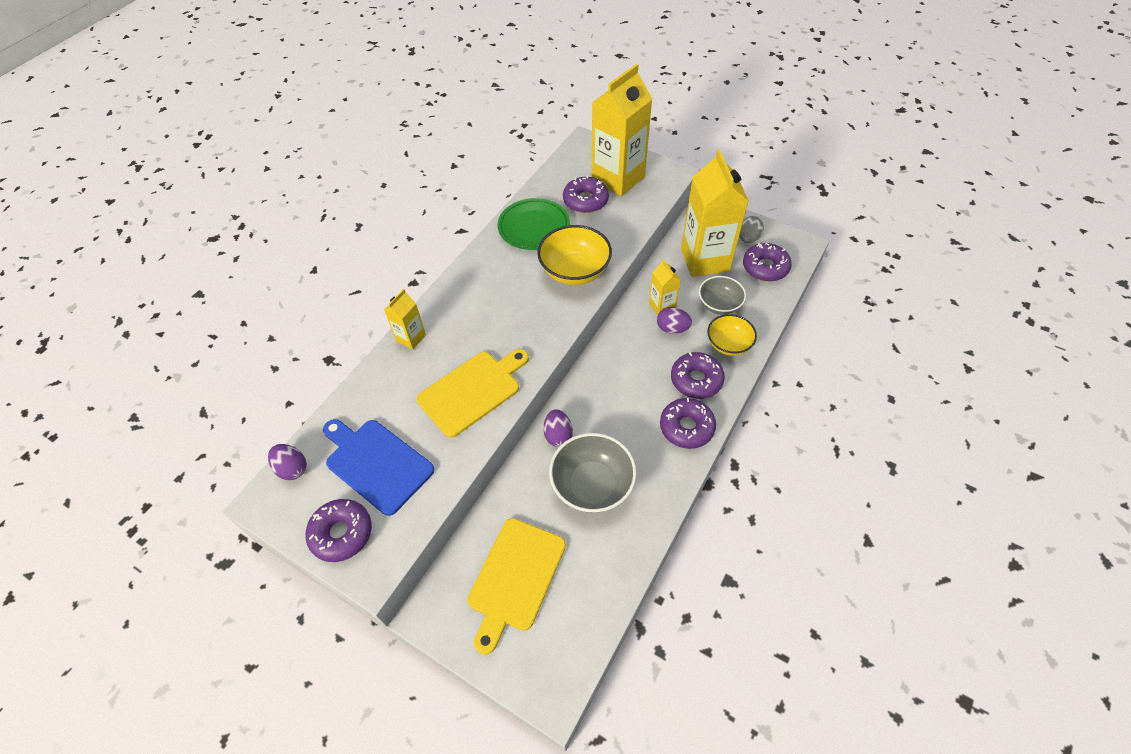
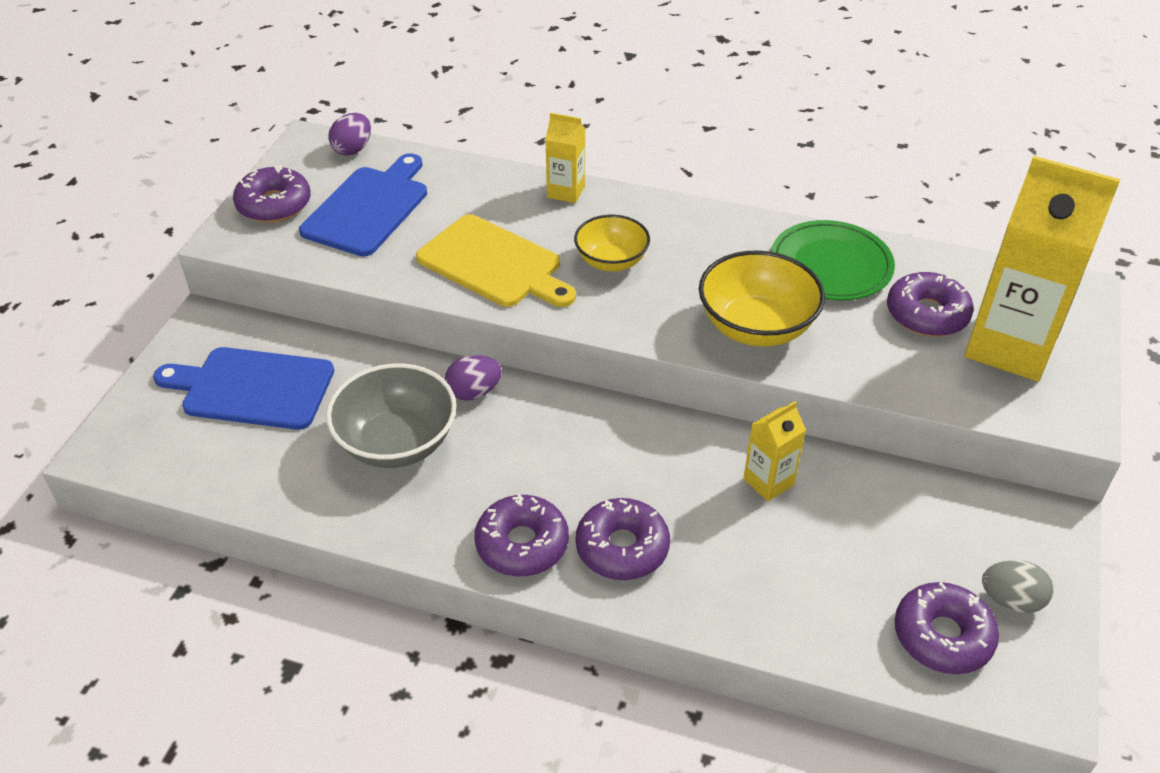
camera: 75 degrees right, 10 degrees down
(515, 578) = (252, 388): yellow cutting board -> blue cutting board
(672, 328) = (723, 502): purple egg -> none
(705, 260) = (913, 533): yellow carton -> none
(719, 305) = (807, 566): grey bowl -> none
(728, 344) = (717, 588): yellow bowl -> yellow bowl (611, 261)

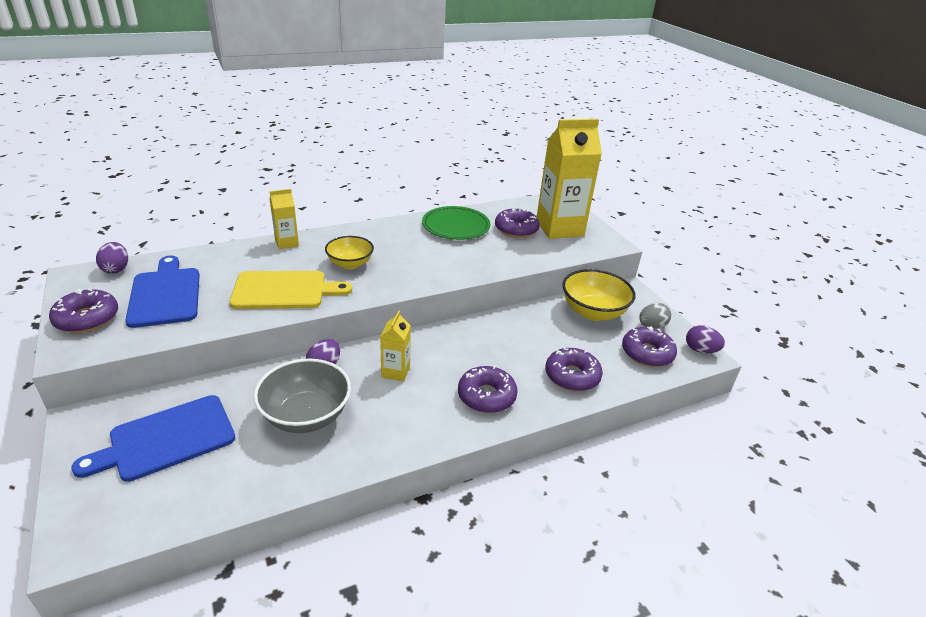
camera: 45 degrees left, 10 degrees down
(522, 544) = (436, 424): purple donut -> purple donut (572, 376)
(756, 327) = (454, 263): yellow bowl -> yellow bowl (593, 312)
(768, 482) = (515, 332): yellow carton -> yellow carton (395, 372)
(1050, 690) = (700, 350): none -> purple egg

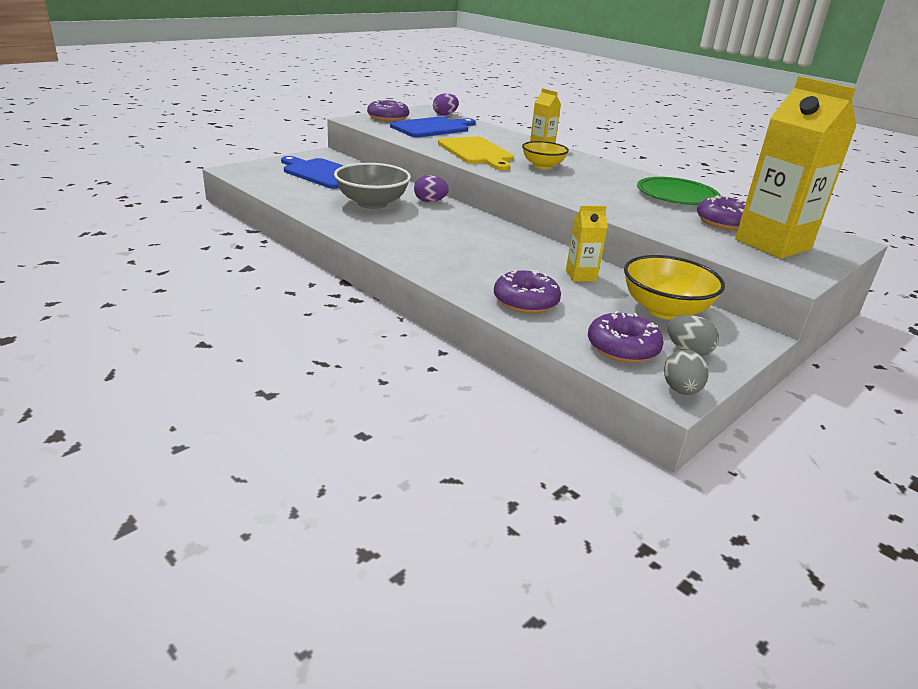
camera: 70 degrees right, 5 degrees down
(395, 372) = (449, 224): yellow carton -> yellow carton (581, 276)
(486, 396) = (453, 262): purple donut -> none
(700, 350) = (681, 390): purple egg -> grey egg

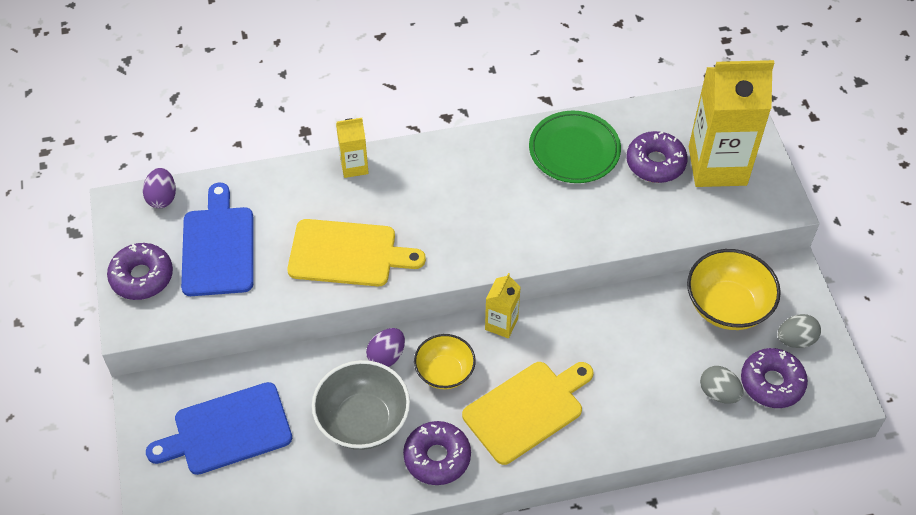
camera: 55 degrees left, 25 degrees up
(447, 249) = (527, 410): none -> yellow cutting board
(525, 301) = (666, 406): purple donut -> purple donut (437, 457)
(542, 166) = (428, 213): yellow bowl -> yellow bowl (444, 372)
(581, 276) = (637, 327): yellow carton -> yellow carton (501, 324)
(681, 390) = (843, 386): grey egg -> grey egg (718, 393)

